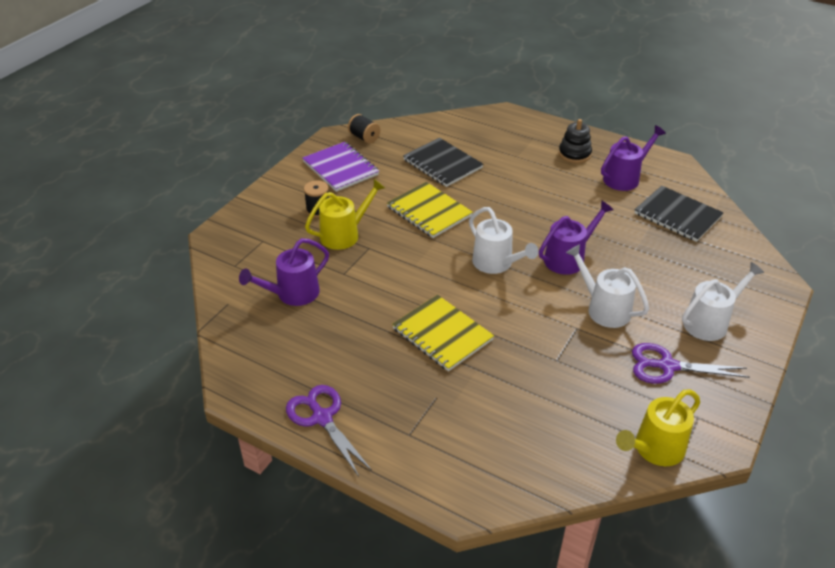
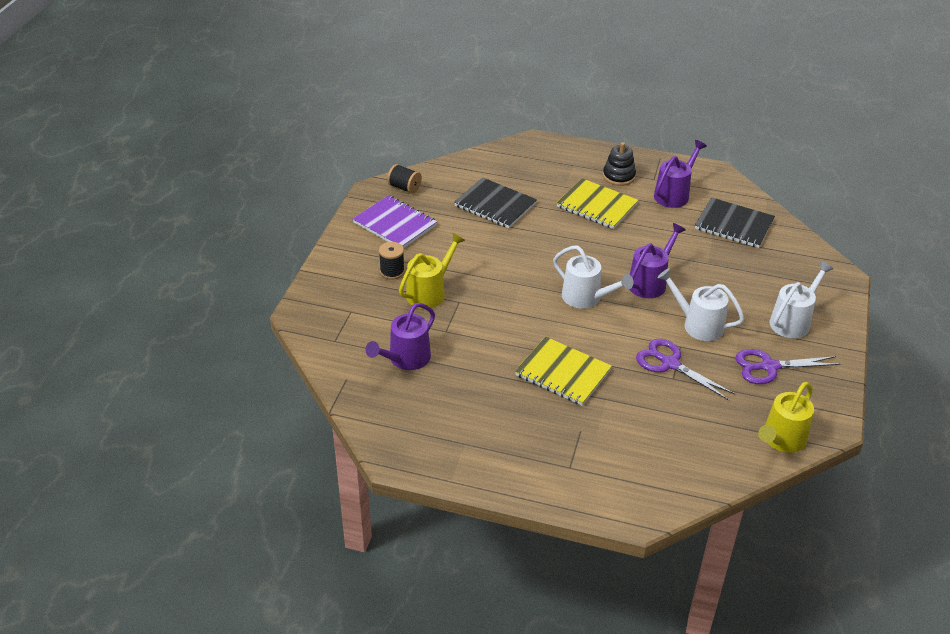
camera: 15 degrees left, 0 degrees up
(322, 418) = (485, 467): purple scissors -> purple scissors (670, 364)
(429, 211) = (502, 256): yellow notebook -> yellow notebook (597, 205)

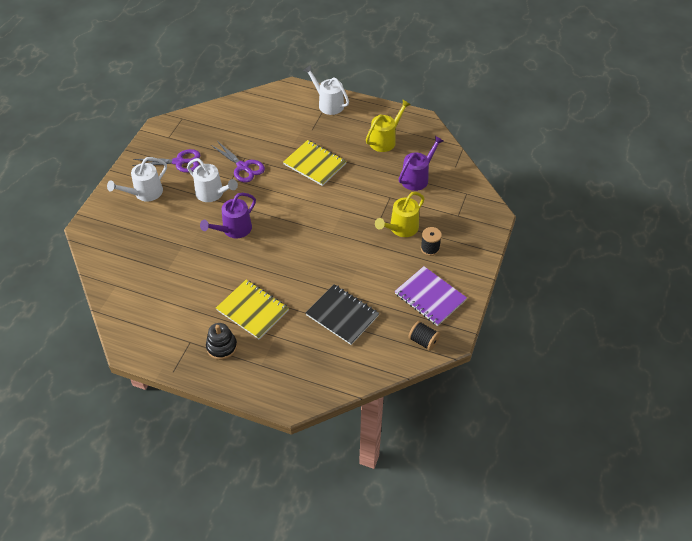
camera: 175 degrees left, 10 degrees up
(586, 298) = (285, 218): white watering can -> white watering can (328, 104)
(674, 194) = (179, 321): purple watering can -> none
(734, 225) = (143, 283): black notebook -> none
(781, 440) = (195, 119): yellow watering can -> yellow watering can (385, 140)

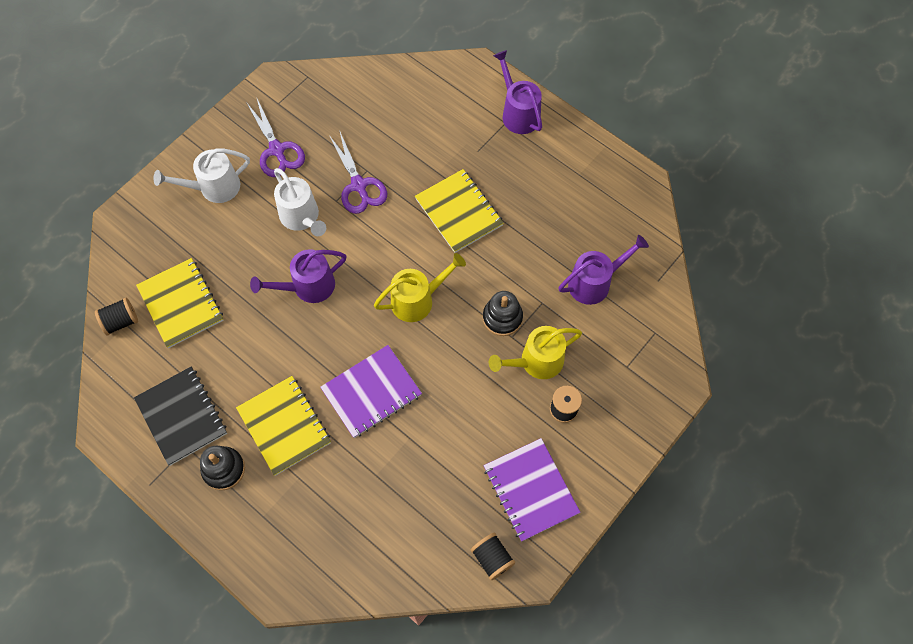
camera: 20 degrees right, 15 degrees up
(111, 284) = (121, 321): none -> black spool
(150, 263) = (181, 304): none -> yellow notebook
(179, 162) = (277, 150): purple scissors -> purple scissors turned 45 degrees clockwise
(302, 275) = (371, 392): none -> purple notebook
(328, 104) = (518, 113): white watering can -> purple watering can
(342, 315) = (399, 477): black notebook -> black notebook (181, 416)
(368, 211) = (502, 318): none -> black stacking toy
(385, 140) = (575, 202): yellow watering can -> yellow watering can (417, 300)

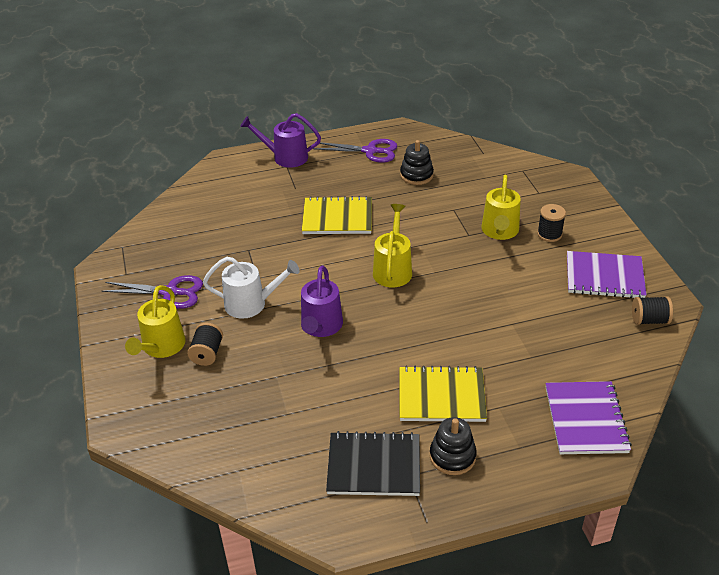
camera: 55 degrees left, 25 degrees down
(121, 321) = (231, 472): black spool -> black spool (207, 353)
(181, 304) = (256, 418): yellow notebook -> none
(214, 188) = (161, 347): white watering can -> yellow watering can
(359, 185) = (257, 259): purple scissors -> purple scissors (370, 151)
(371, 392) = (453, 328): purple notebook -> purple notebook (585, 419)
(502, 318) = (448, 233): black stacking toy -> black stacking toy (416, 175)
(594, 282) = (459, 179): purple watering can -> none

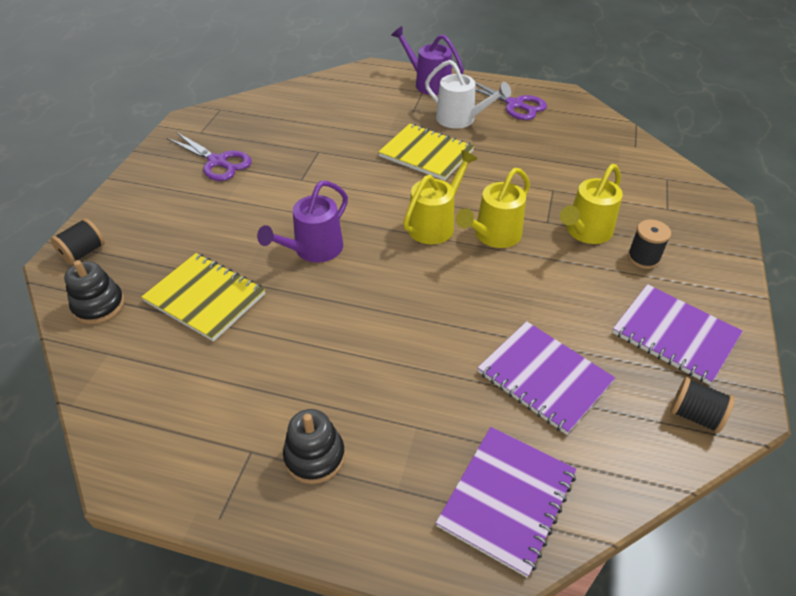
camera: 30 degrees right, 5 degrees up
(161, 347) = (163, 206): yellow watering can -> yellow watering can (493, 236)
(207, 353) = (193, 229): black spool -> black spool (83, 252)
(251, 304) = (273, 201): white watering can -> white watering can (461, 119)
(374, 466) = (227, 420): black notebook -> none
(416, 175) = (542, 143): black stacking toy -> black stacking toy (99, 306)
(441, 396) = (364, 381): yellow notebook -> yellow notebook (205, 298)
(550, 339) = (544, 378): none -> purple notebook

